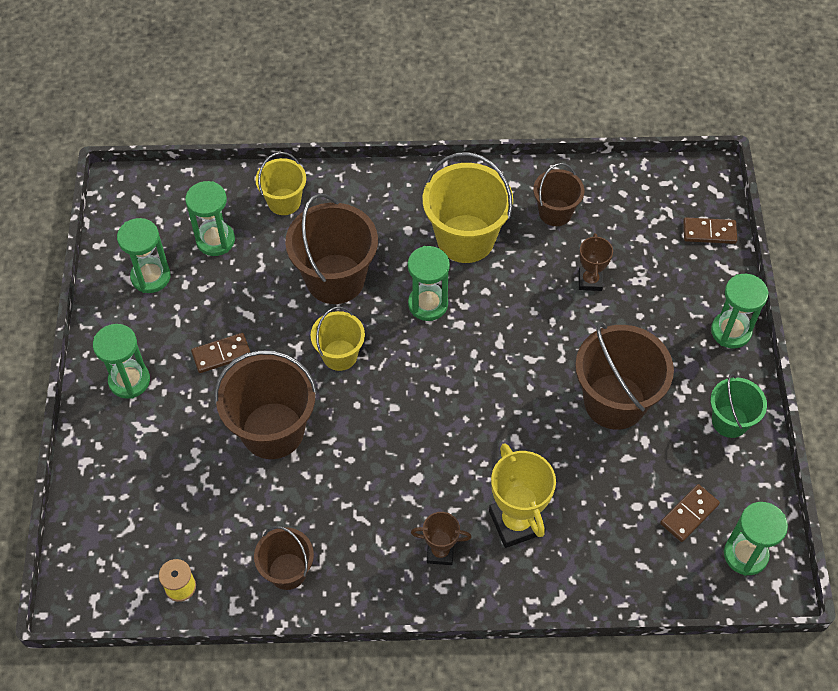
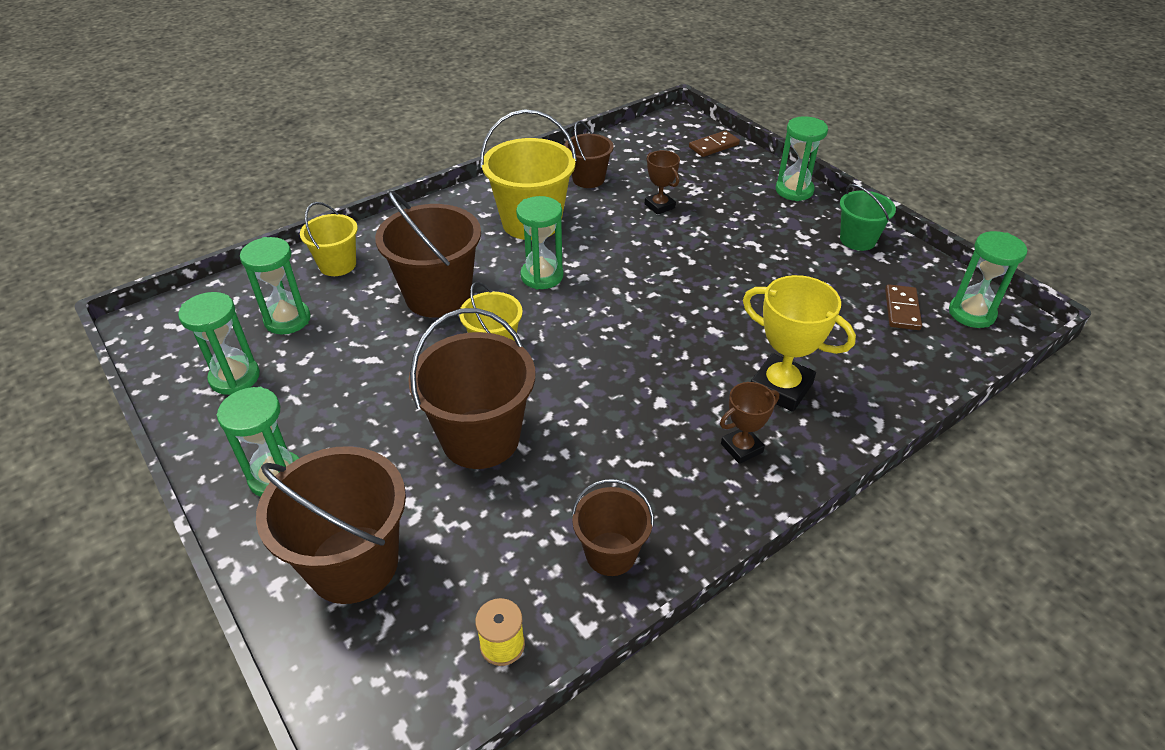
camera: 35 degrees left, 15 degrees down
(221, 354) = (369, 403): brown domino -> none
(614, 401) = (763, 268): brown bucket -> brown bucket (353, 564)

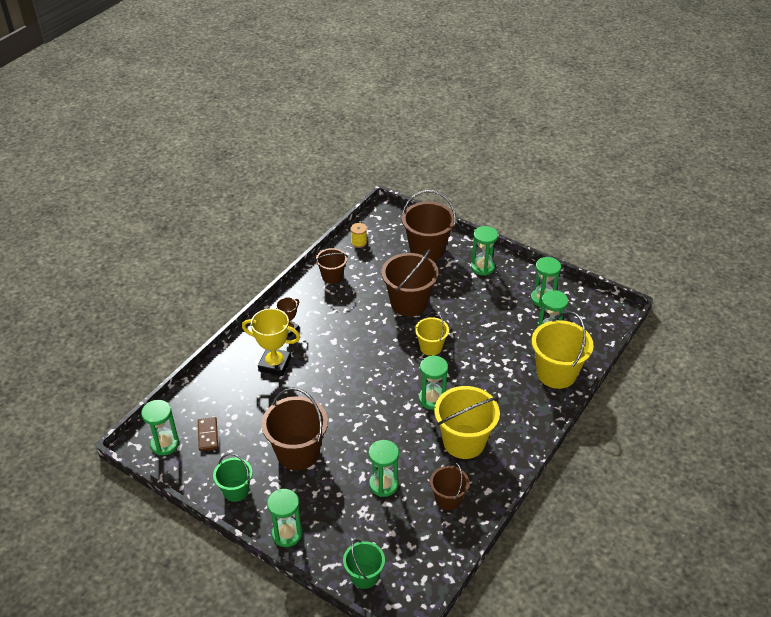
camera: 160 degrees right, 0 degrees up
(337, 265) = (556, 373): yellow bucket -> yellow bucket, size x1.73
(438, 296) = (482, 369): brown bucket -> brown bucket (298, 452)
(659, 206) = (383, 484): brown trophy -> green hourglass
(714, 146) = (364, 576): brown domino -> green bucket

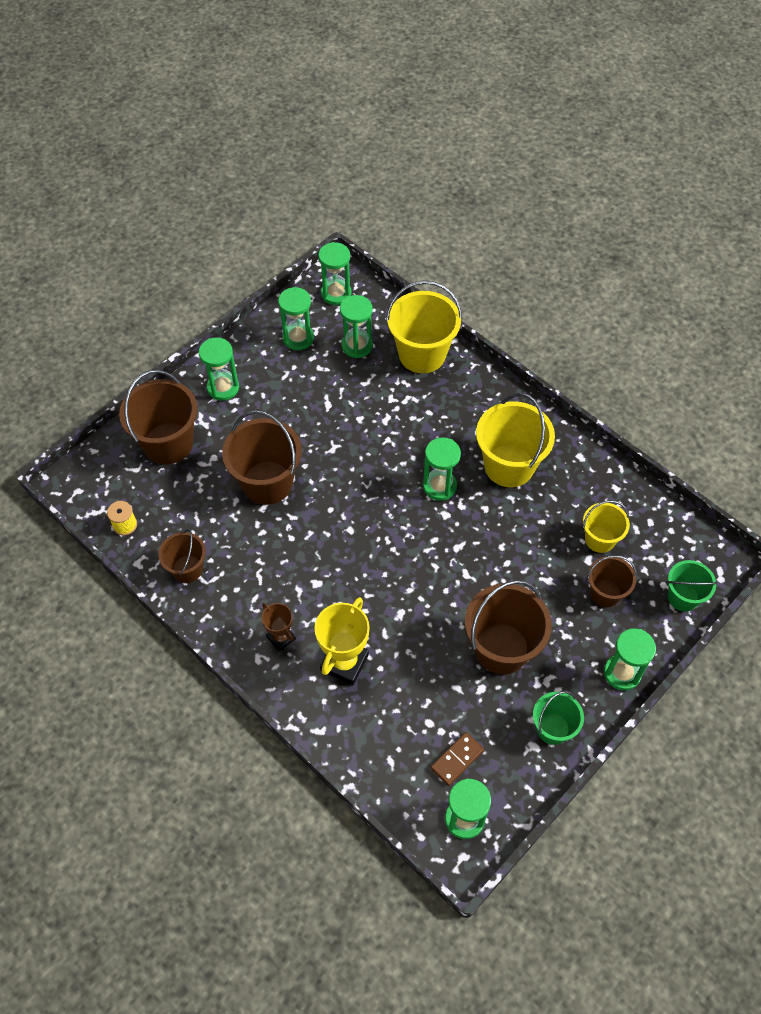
camera: 80 degrees left, 15 degrees up
(208, 435) = (457, 759): brown domino -> brown domino turned 45 degrees counterclockwise
(383, 484) = (561, 559): green hourglass -> green hourglass (336, 293)
(431, 347) = (353, 472): yellow bucket -> yellow bucket (600, 539)
(448, 499) = (588, 497): brown bucket -> brown bucket (605, 593)

